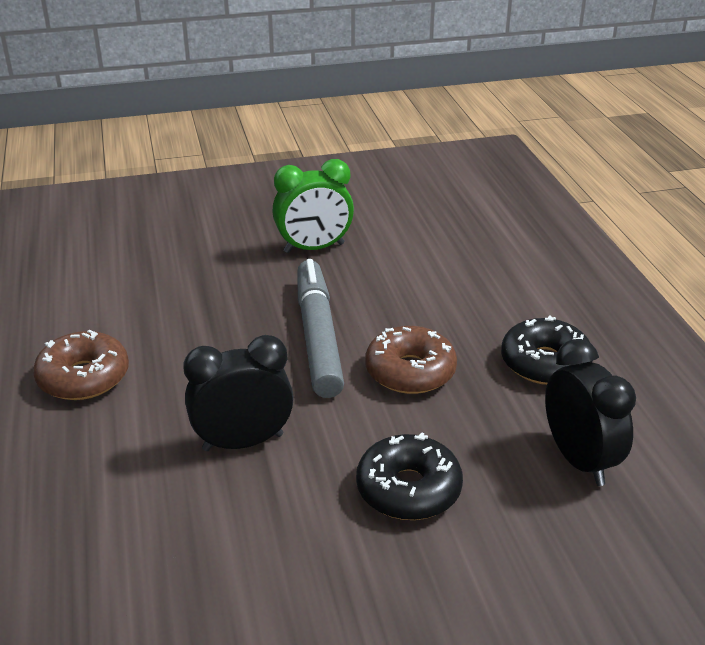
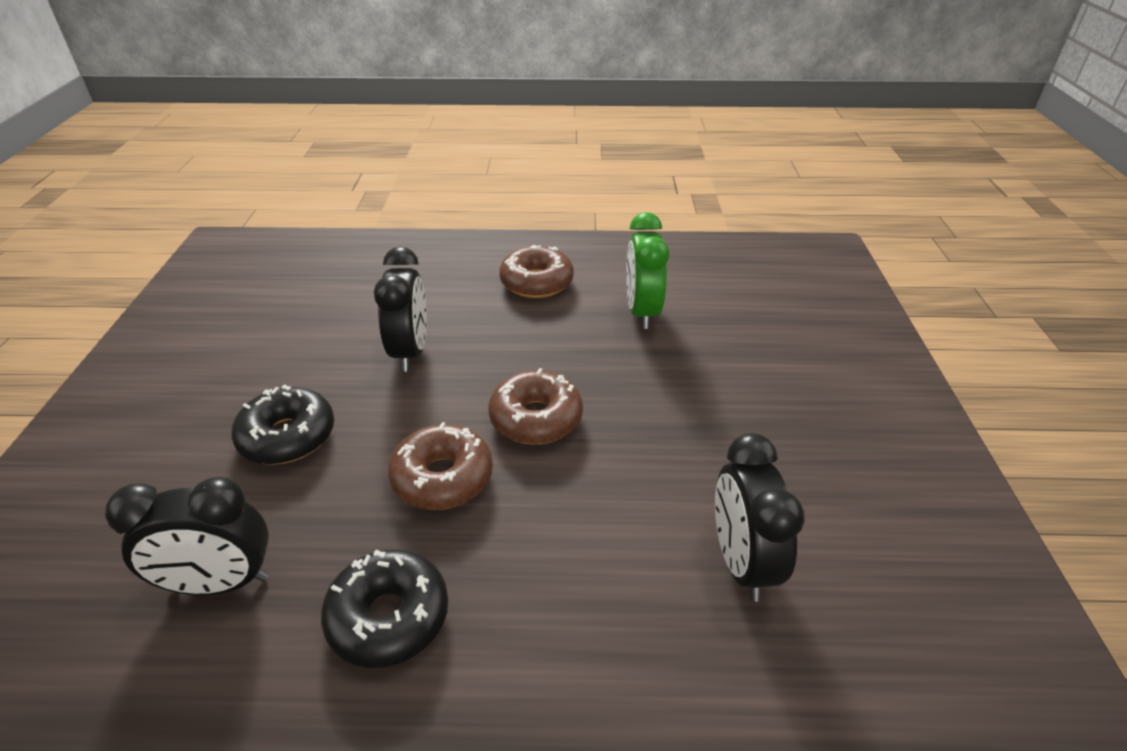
camera: 105 degrees right, 5 degrees up
(314, 248) = (720, 445): green clock -> green clock (642, 312)
(318, 336) = (536, 418): grey marker -> brown donut
(416, 236) = (741, 562): none -> black clock

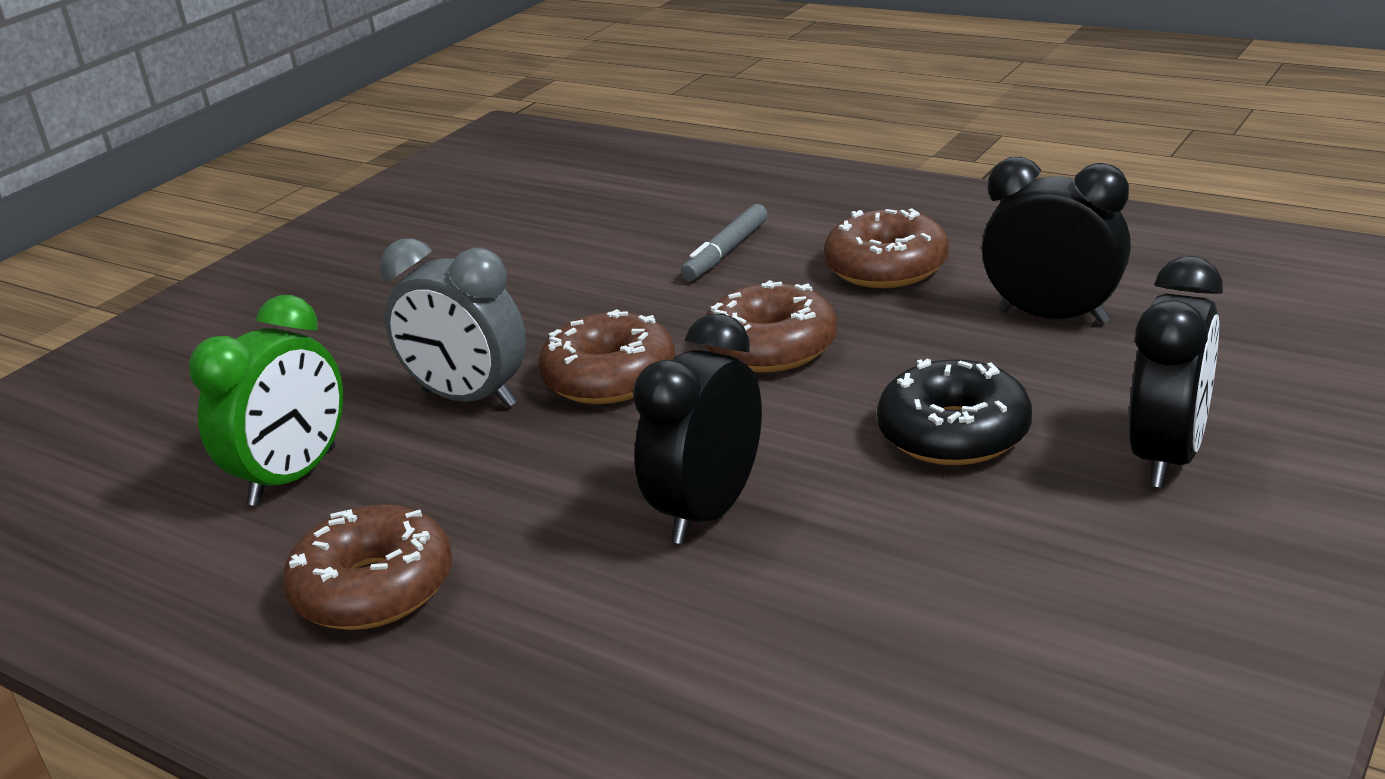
camera: 145 degrees left, 10 degrees down
(389, 616) = (886, 267): black donut -> brown donut
(558, 594) = (726, 252): none -> grey marker
(608, 378) = (469, 398): none -> grey clock
(741, 562) = (552, 240): black clock -> black clock (1168, 456)

